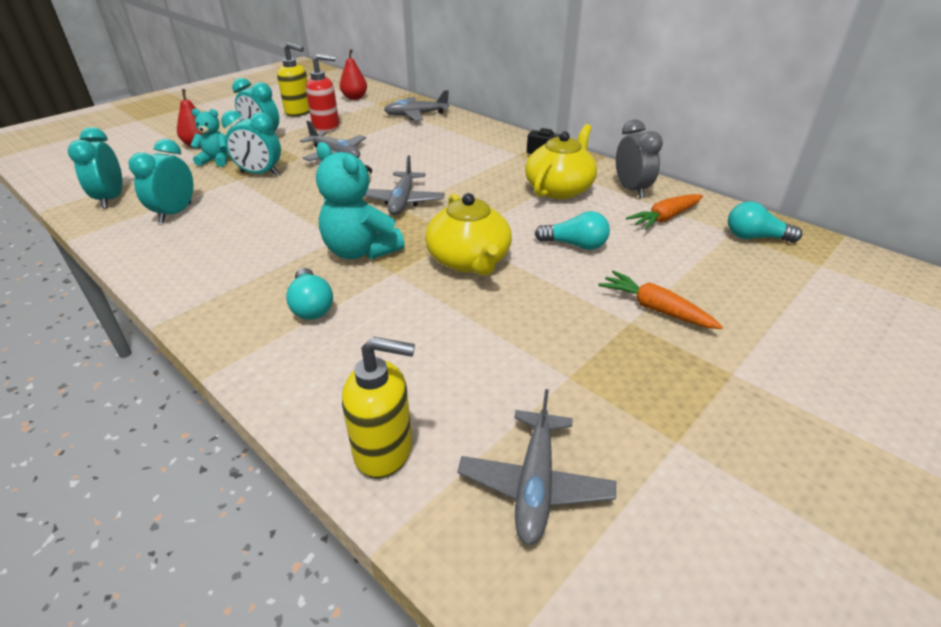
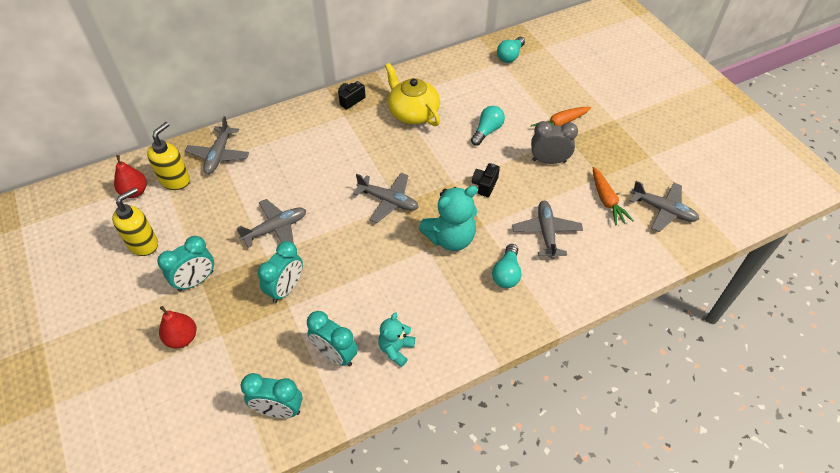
camera: 70 degrees left, 15 degrees up
(216, 161) = (234, 323): turquoise teddy bear -> turquoise teddy bear (396, 349)
(311, 306) = (506, 273): turquoise light bulb -> turquoise light bulb turned 105 degrees clockwise
(326, 127) = (203, 226): red soap dispenser -> none
(384, 450) = (633, 258): yellow soap dispenser -> yellow soap dispenser (175, 180)
(404, 331) = (546, 233): none -> grey plane
(469, 260) = (485, 185): yellow teapot -> black camera
(631, 190) = (431, 80): grey clock -> grey clock (549, 161)
(665, 218) = (474, 80): orange carrot -> orange carrot (606, 200)

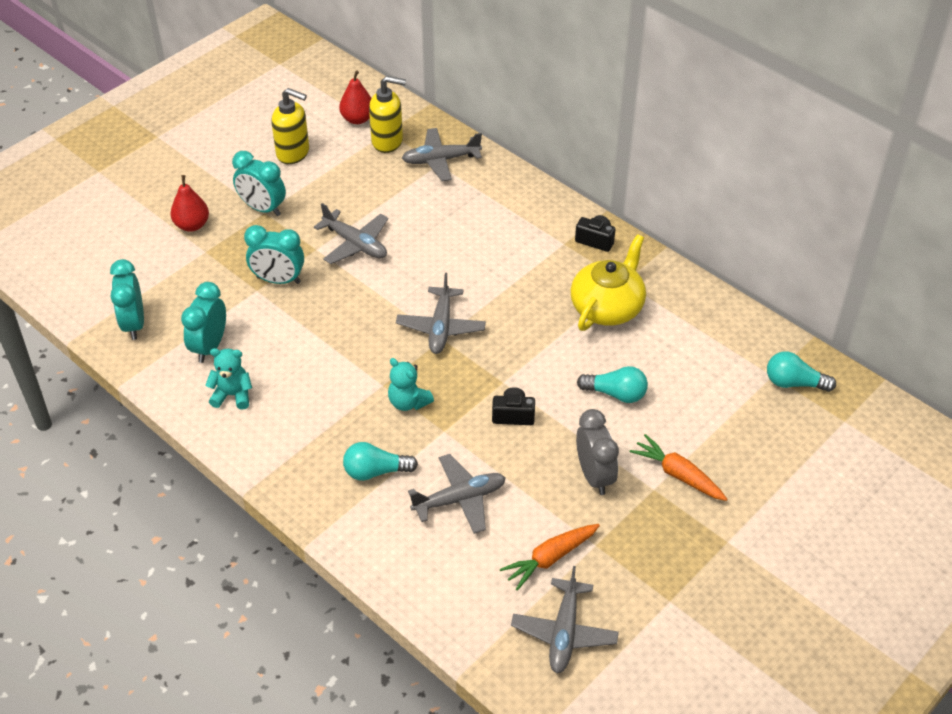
camera: 70 degrees right, 5 degrees down
(450, 238) = (408, 402): turquoise teddy bear -> turquoise teddy bear, size x0.59

